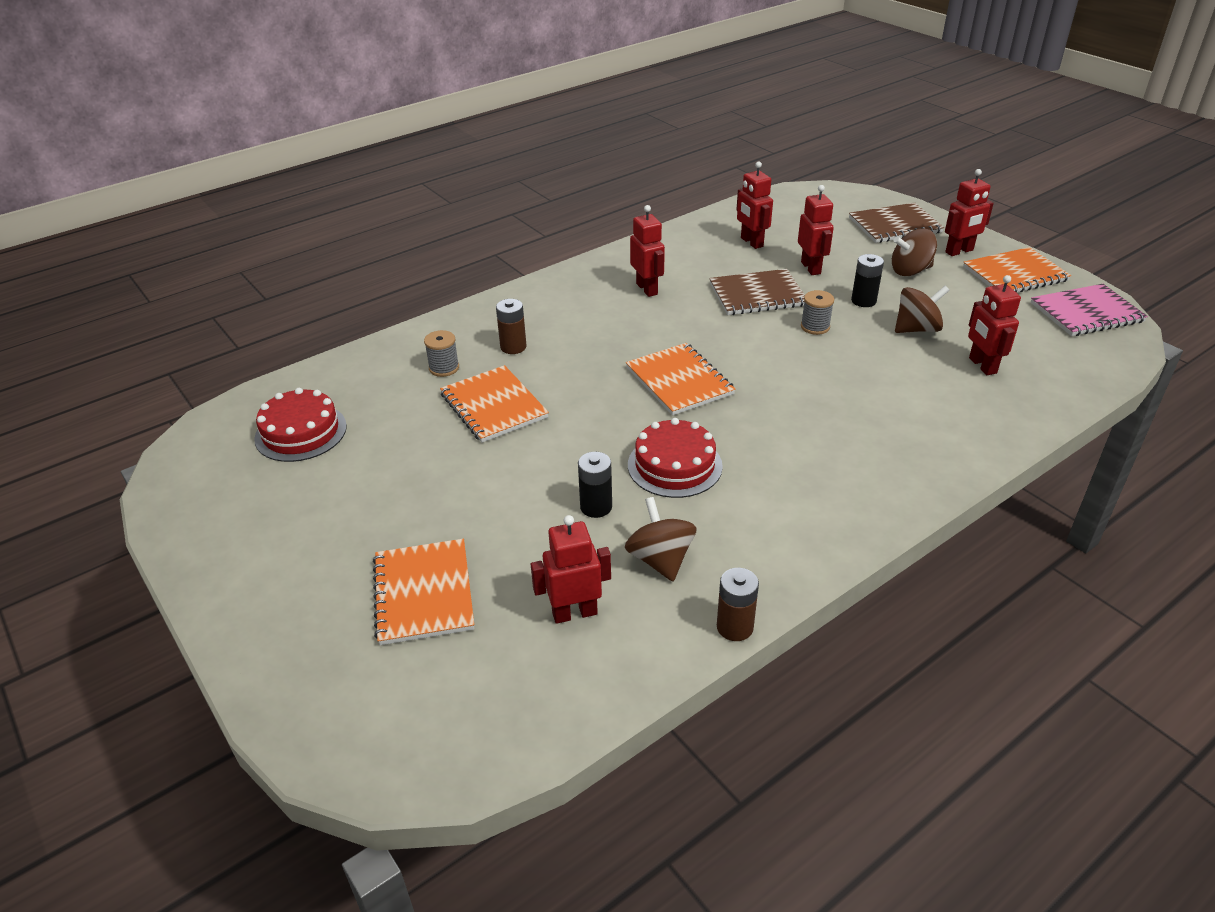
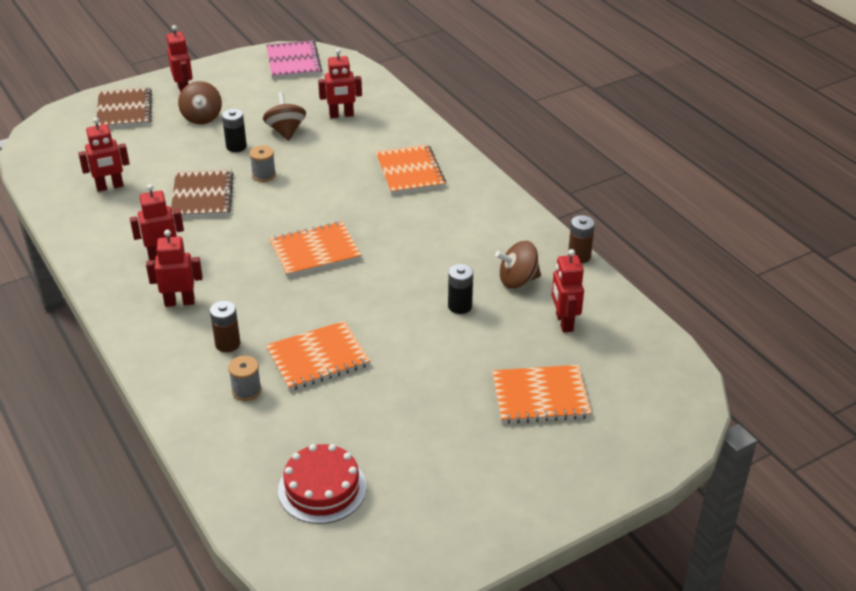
camera: 85 degrees left, 0 degrees up
(674, 465) = (420, 264): red cake -> none
(811, 268) = (172, 162): red robot -> red robot (179, 302)
(1015, 274) = (230, 75): orange notebook -> orange notebook (410, 171)

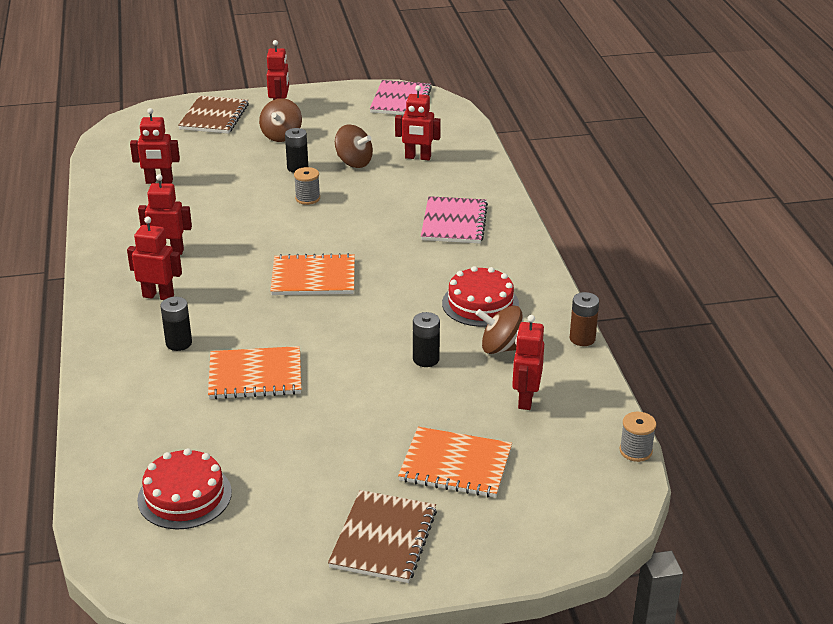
camera: 20 degrees right, 5 degrees down
(202, 196) = (238, 206): brown notebook -> brown notebook (383, 538)
(227, 344) = (179, 343): brown battery -> black battery
(246, 390) = (170, 389): grey spool -> grey spool (635, 451)
(286, 131) = (354, 162): brown spinning top -> brown spinning top turned 120 degrees clockwise
(410, 171) = (454, 222): orange notebook -> pink notebook
(476, 243) = (480, 304): none -> red cake

